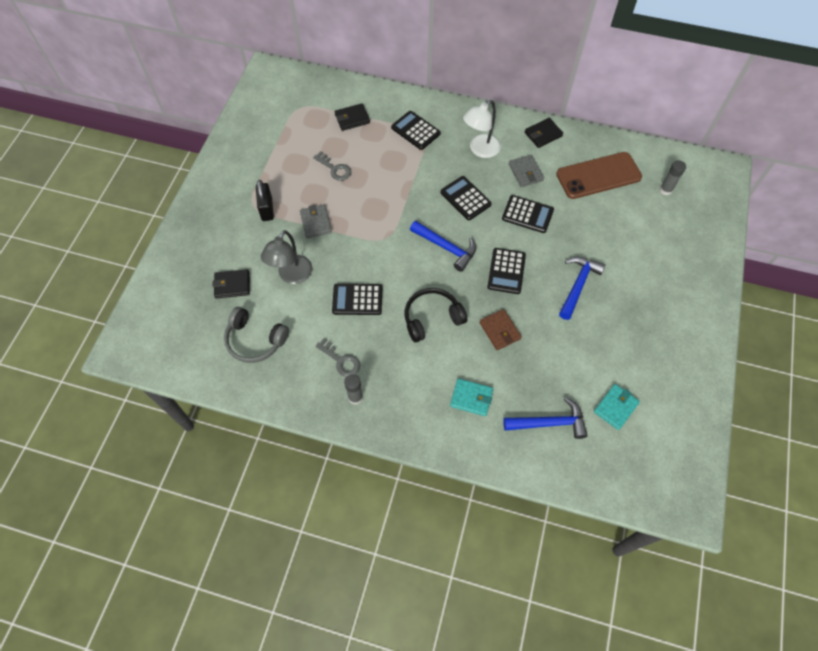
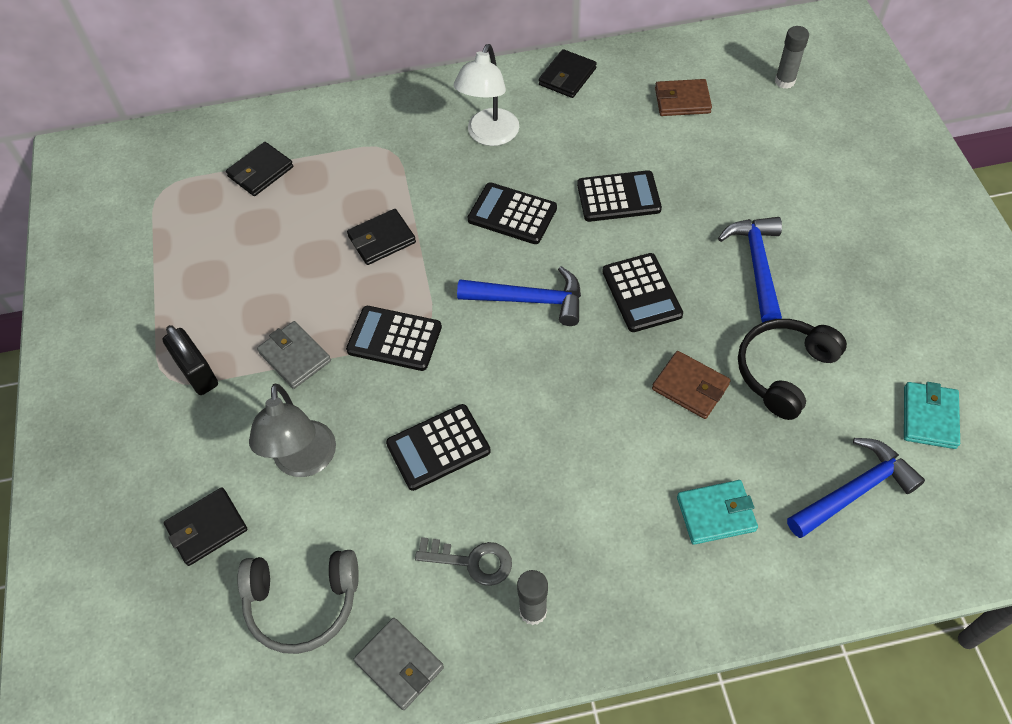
camera: 25 degrees left, 5 degrees down
(335, 169) = (277, 259): grey key -> none
(391, 182) = (382, 239): none -> black wallet
(415, 130) = (373, 148): black calculator -> black calculator (394, 339)
(432, 318) = (575, 418): black headphones -> black headphones (783, 371)
(525, 172) = (577, 139): grey wallet -> grey wallet (399, 664)
(598, 176) = (682, 101): brown phone -> brown wallet

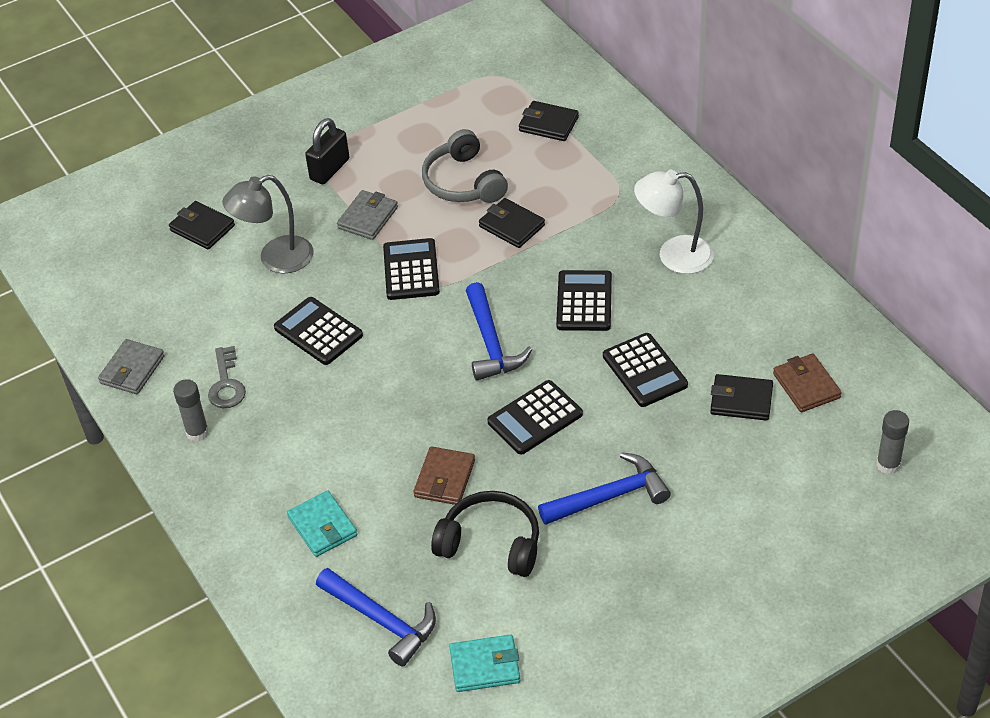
camera: 70 degrees right, 10 degrees down
(302, 603) = (161, 301): grey headphones -> grey headphones (463, 182)
(567, 77) = (788, 287): black wallet -> black wallet (741, 400)

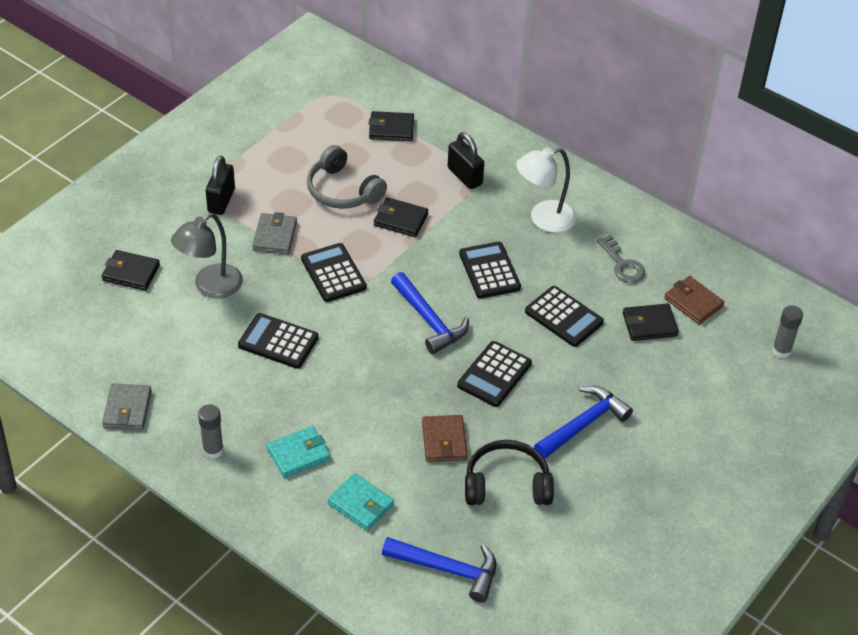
camera: 25 degrees left, 0 degrees up
(226, 384) = (218, 403): grey key -> grey key (622, 264)
(485, 666) = (548, 584): turquoise wallet -> turquoise wallet (298, 454)
(606, 191) = (464, 176): none -> black padlock

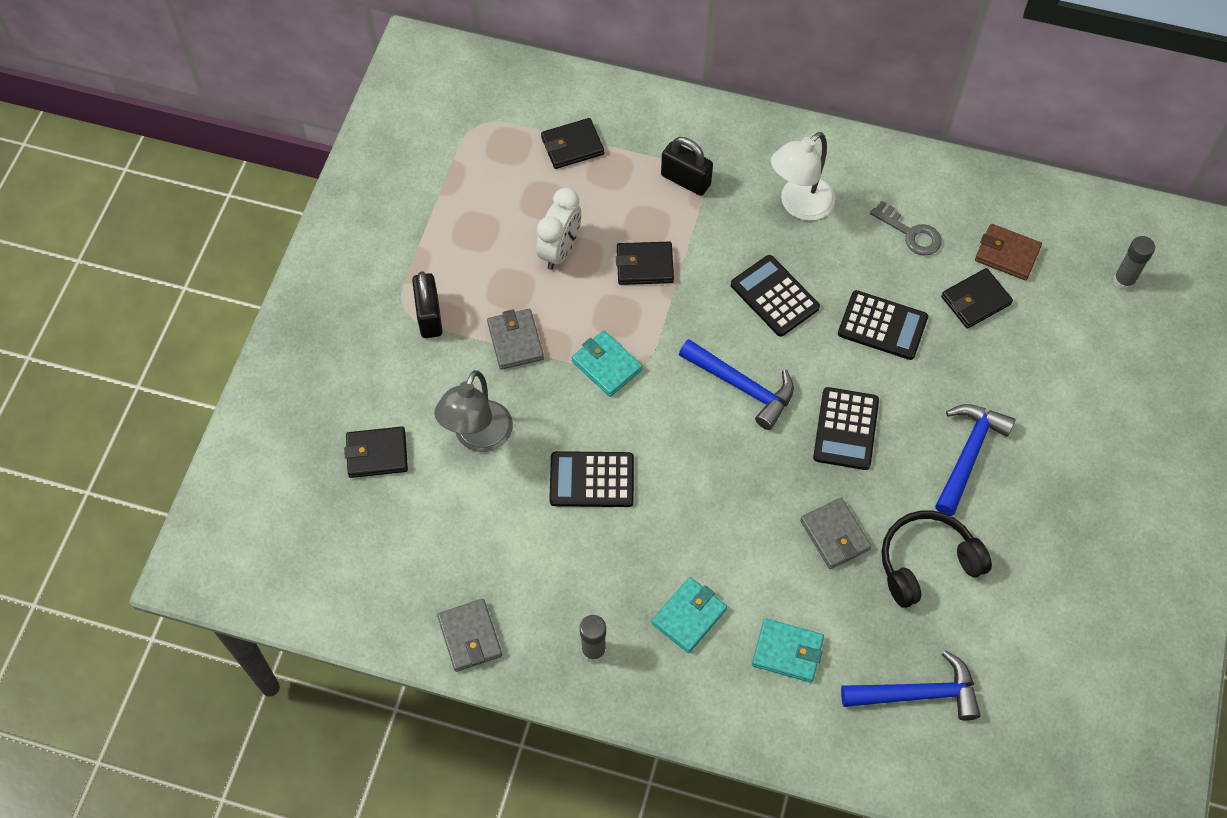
camera: 20 degrees left, 15 degrees up
(333, 273) = (606, 365): black calculator -> turquoise wallet
(342, 191) = (560, 250): grey headphones -> white clock
(444, 441) = (835, 535): brown wallet -> grey wallet

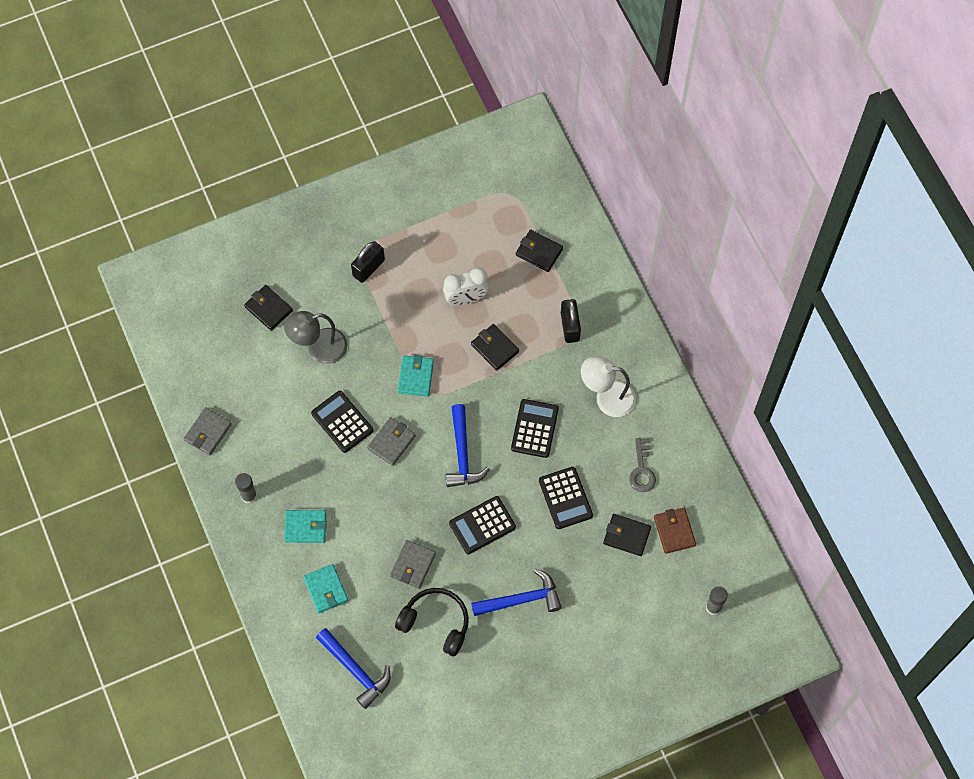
camera: 50 degrees right, 5 degrees up
(515, 341) = (391, 321): grey wallet -> grey wallet (391, 442)

